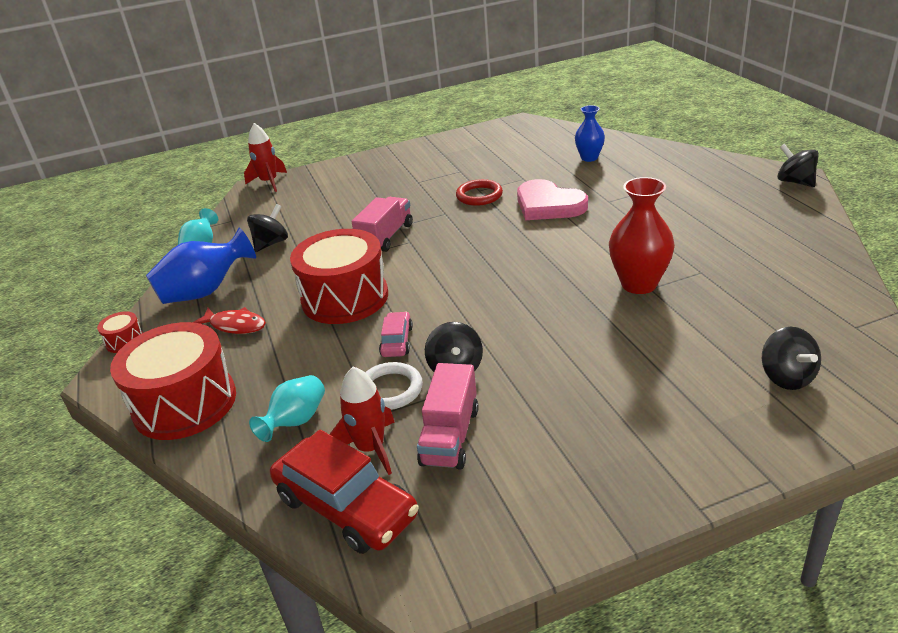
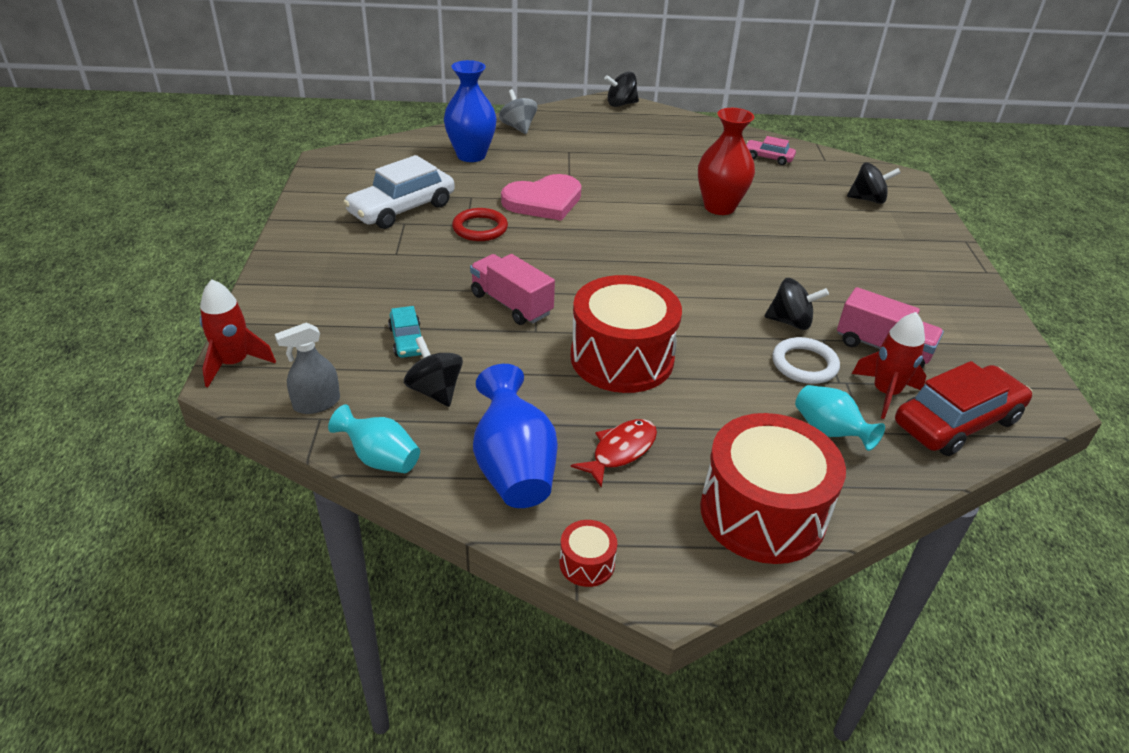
camera: 75 degrees left, 5 degrees up
(243, 215) = (316, 403): none -> grey spray bottle
(319, 218) = (407, 340): none -> turquoise car
(397, 341) = (728, 343): pink car -> pink car (768, 158)
(478, 164) = (402, 209): none -> white car
(589, 158) = (471, 155): blue vase -> blue vase, size x1.59
(666, 158) = (518, 127): none -> grey spinning top

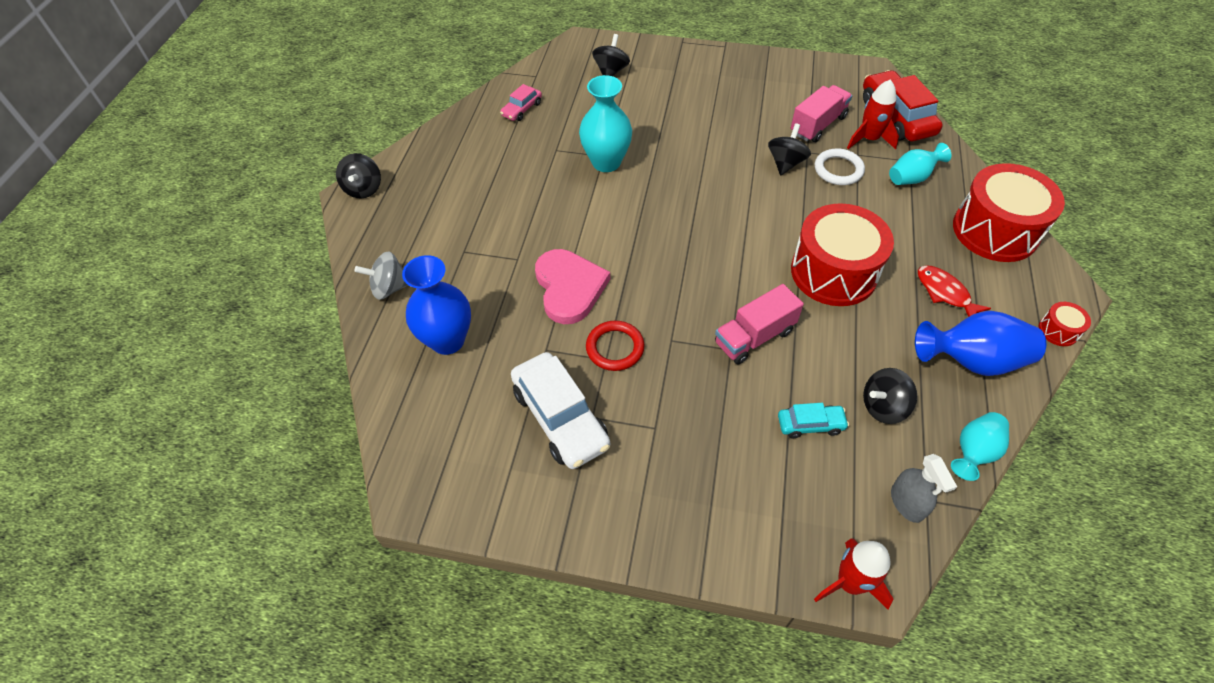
camera: 75 degrees left, 15 degrees up
(719, 207) = (606, 162): red vase -> turquoise vase

